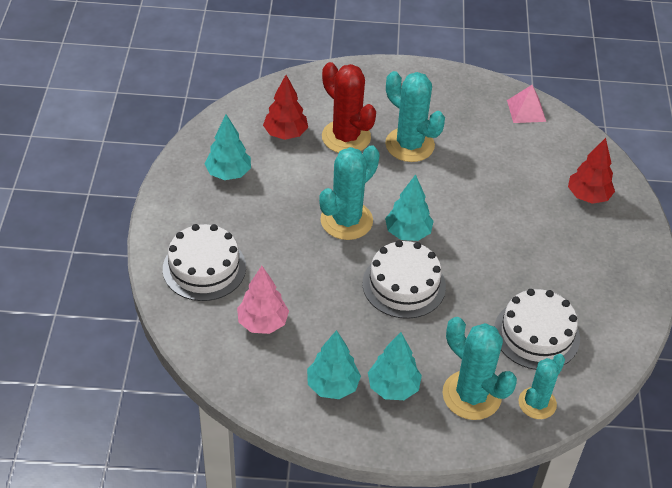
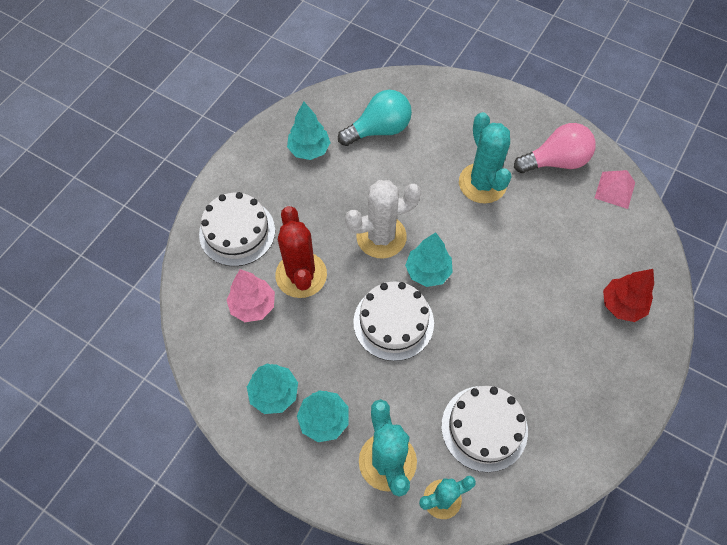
camera: 30 degrees right, 15 degrees up
(285, 134) = (379, 130): red tree -> turquoise light bulb
(346, 137) = (430, 153): red cactus -> red cactus (301, 275)
(346, 220) = (381, 236): turquoise cactus -> white cactus
(462, 105) = (555, 161): none -> pink light bulb

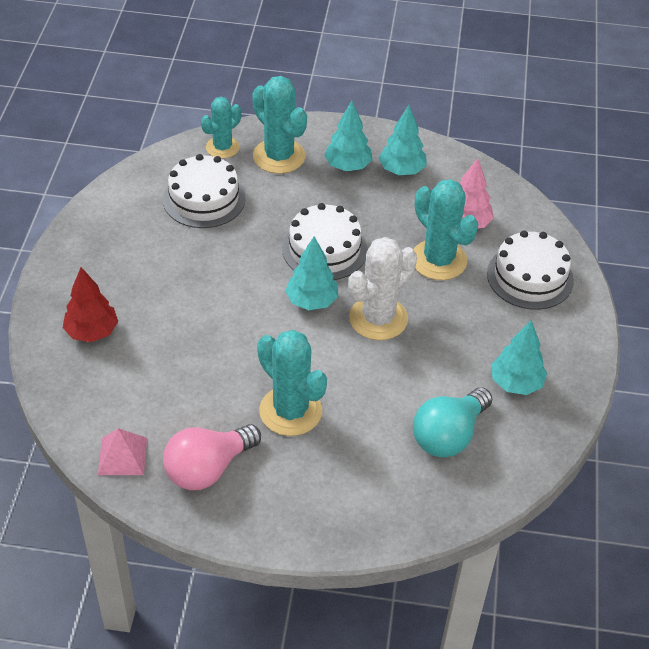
camera: 155 degrees right, 15 degrees down
(301, 275) = (438, 260): red cactus -> turquoise cactus

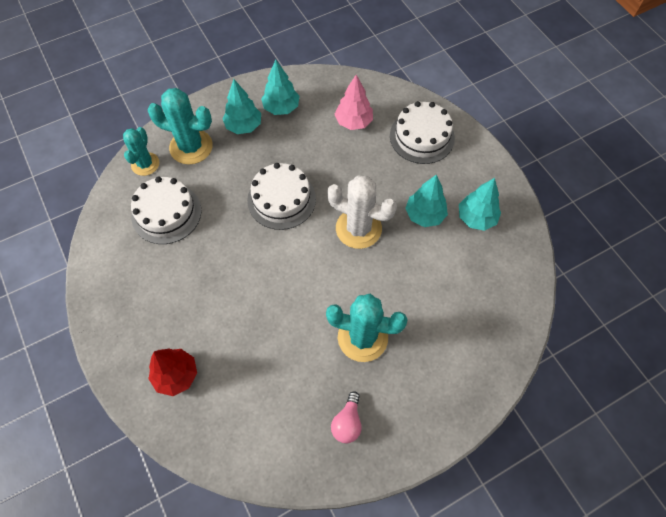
camera: 35 degrees left, 15 degrees up
(122, 456) = (282, 458): pink pyramid -> none
(208, 468) = (347, 422): pink light bulb -> pink light bulb, size x0.59
(311, 301) = (306, 245): turquoise tree -> turquoise tree (424, 215)
(378, 318) = (358, 228): white cactus -> white cactus turned 75 degrees counterclockwise
(438, 260) = (359, 160): turquoise cactus -> none
(448, 435) = (470, 284): turquoise light bulb -> none

